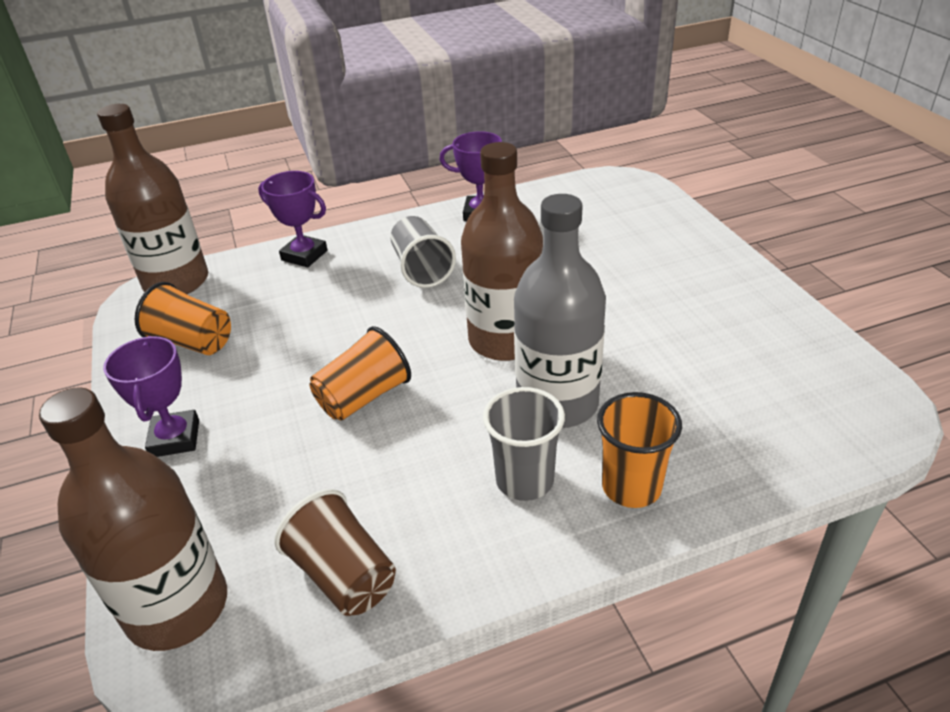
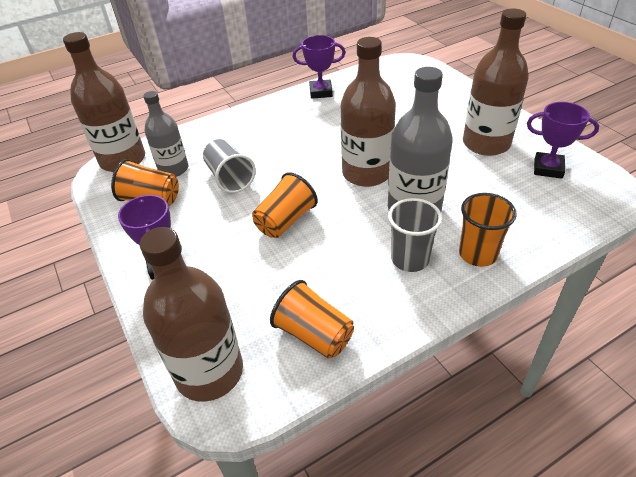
camera: 10 degrees left, 5 degrees up
(238, 303) = (173, 169): none -> grey bottle
(304, 255) = (209, 132): purple trophy -> purple trophy (548, 168)
(344, 575) = (314, 334): brown cup -> orange cup
(422, 269) = (294, 133): grey cup -> grey cup (230, 178)
(701, 315) = (486, 143): none -> brown bottle

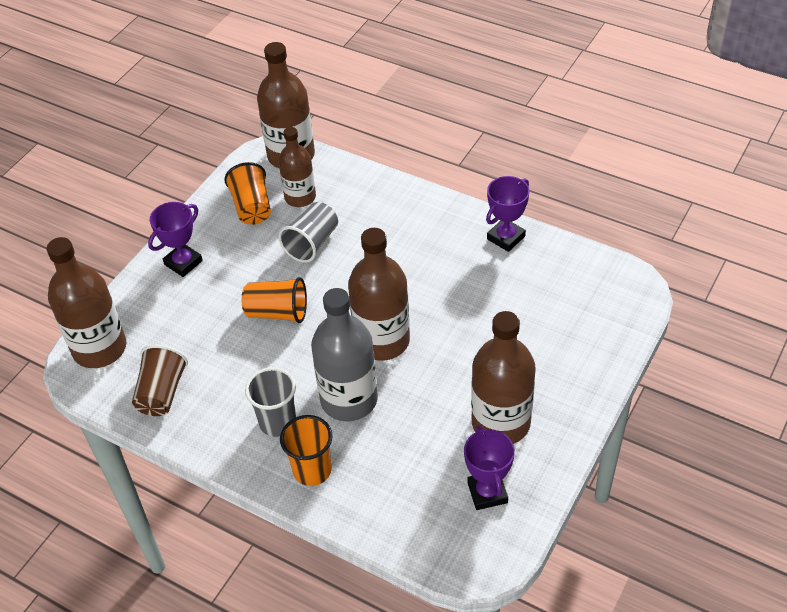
camera: 60 degrees right, 5 degrees up
(173, 169) = (300, 197): grey bottle -> brown bottle
(314, 334) = (162, 393): orange cup -> brown cup
(321, 92) = (506, 238): purple trophy -> purple trophy turned 75 degrees clockwise

